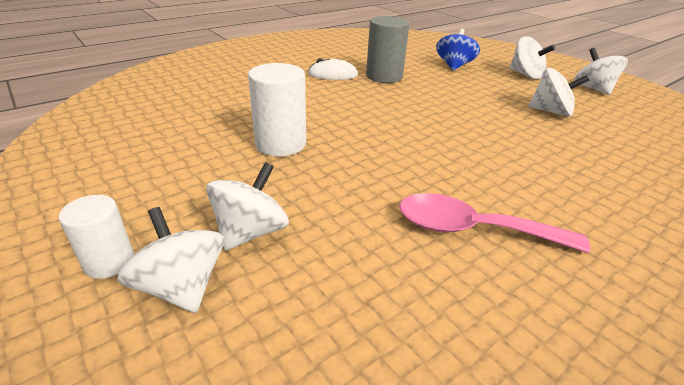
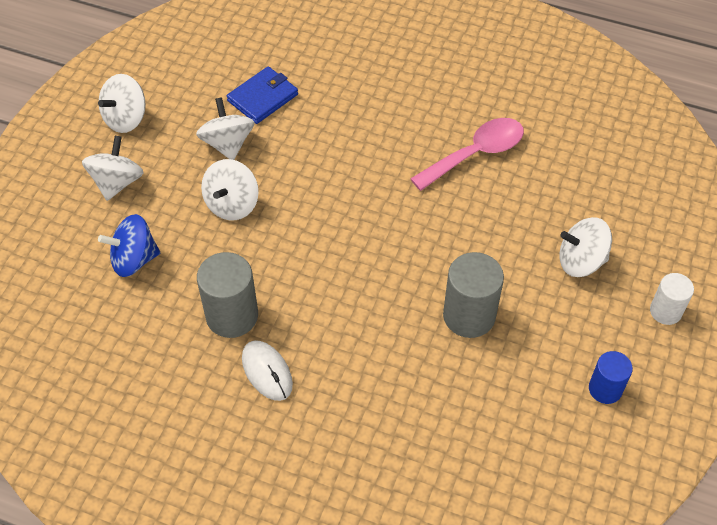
camera: 120 degrees left, 20 degrees up
(121, 175) = (605, 389): none -> blue cylinder
(182, 286) = (645, 262): white spinning top -> white spinning top (232, 204)
(280, 144) = (469, 316): white cylinder -> grey cylinder
(472, 229) = (476, 154): pink spoon -> pink spoon turned 105 degrees counterclockwise
(610, 138) = (263, 97): none -> blue wallet

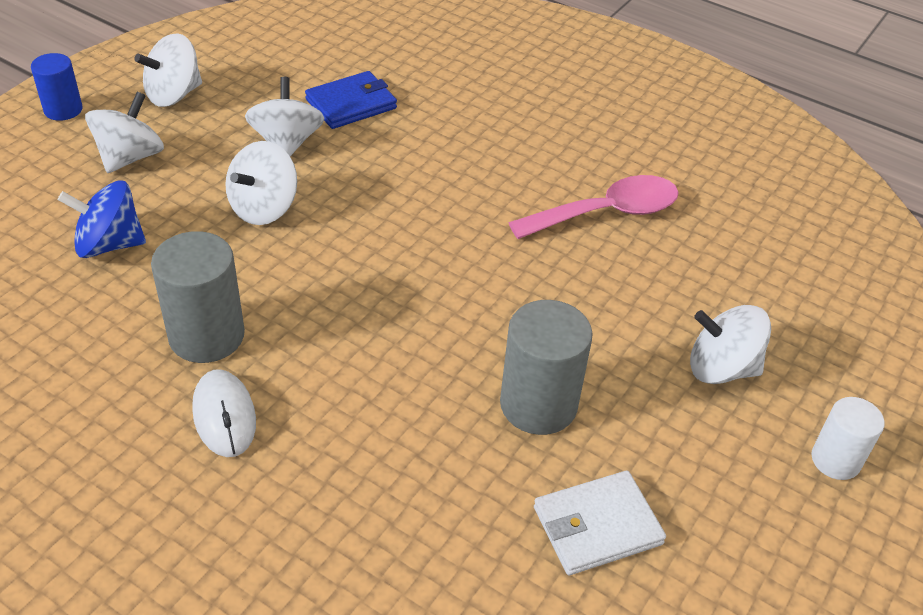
camera: 10 degrees right, 10 degrees down
(528, 391) = (597, 526): none -> white wallet
(605, 389) = (718, 549): blue cylinder -> blue cylinder (63, 110)

